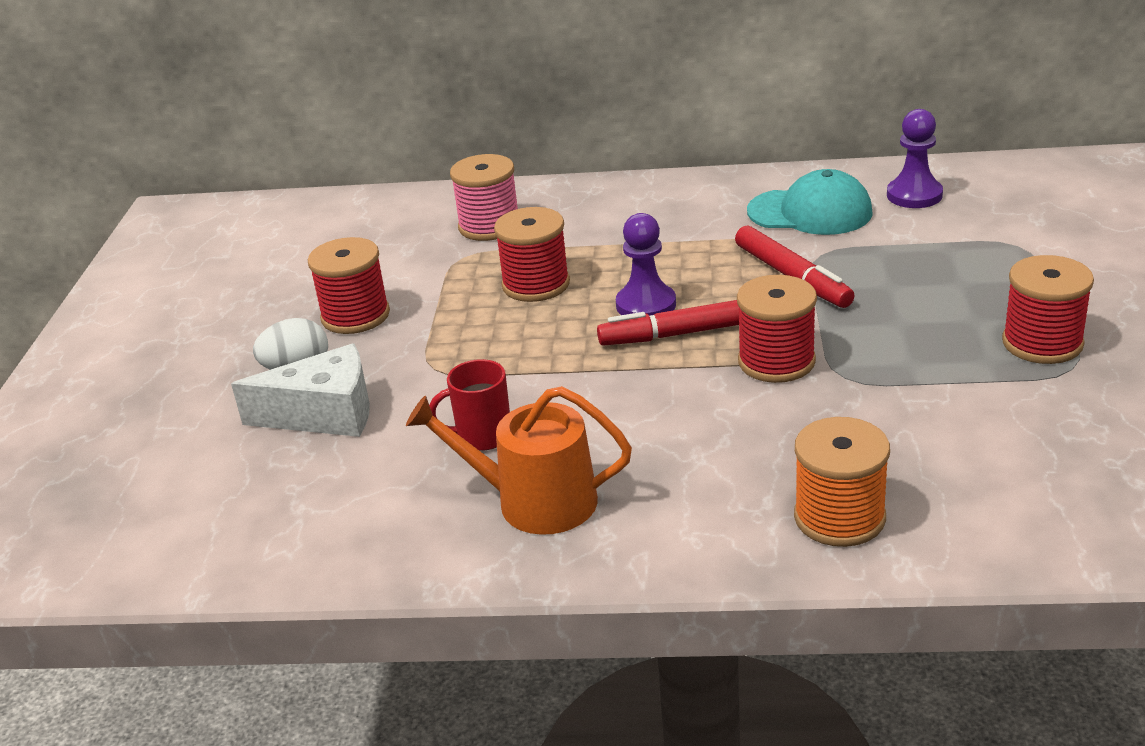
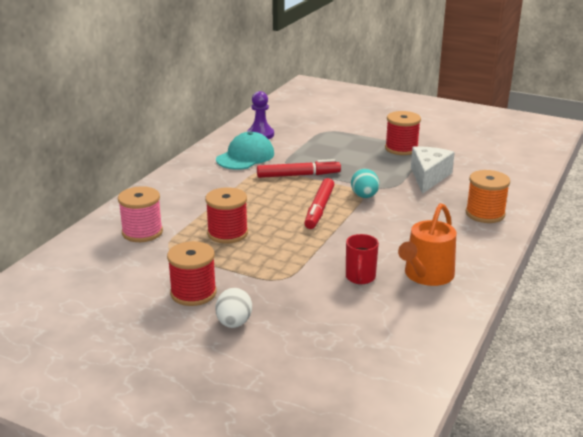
camera: 70 degrees left, 5 degrees down
(325, 414) = (294, 321): white cheese -> white cheese (428, 177)
(646, 305) = (283, 211): purple pawn -> none
(776, 361) = (364, 196): red spool -> turquoise egg

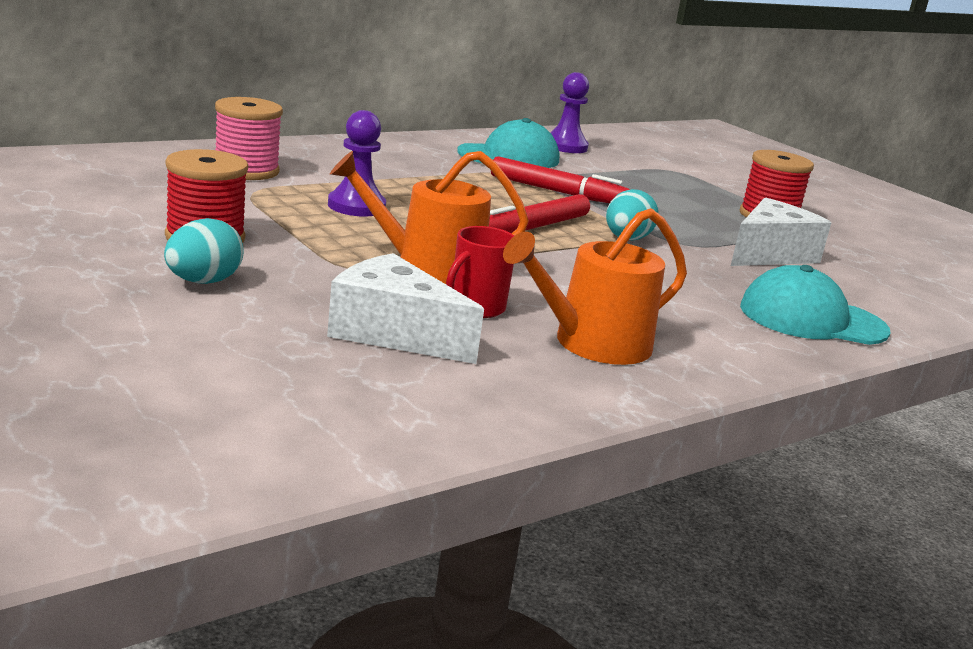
camera: 25 degrees right, 5 degrees down
(227, 233) = (356, 206): red spool -> purple pawn
(234, 323) = (203, 282): white egg -> turquoise egg
(312, 262) = (428, 269): none -> orange watering can
(348, 311) = (393, 333): none -> white cheese
(485, 214) = (812, 319): orange spool -> turquoise cap

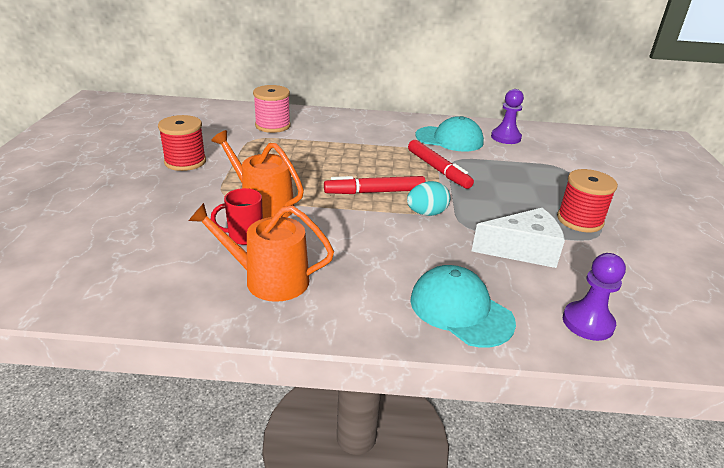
camera: 40 degrees right, 10 degrees up
(203, 282) = (142, 186): turquoise egg -> none
(356, 206) = (293, 157): purple pawn -> purple pawn (588, 322)
(393, 333) = (175, 239): white cheese -> none

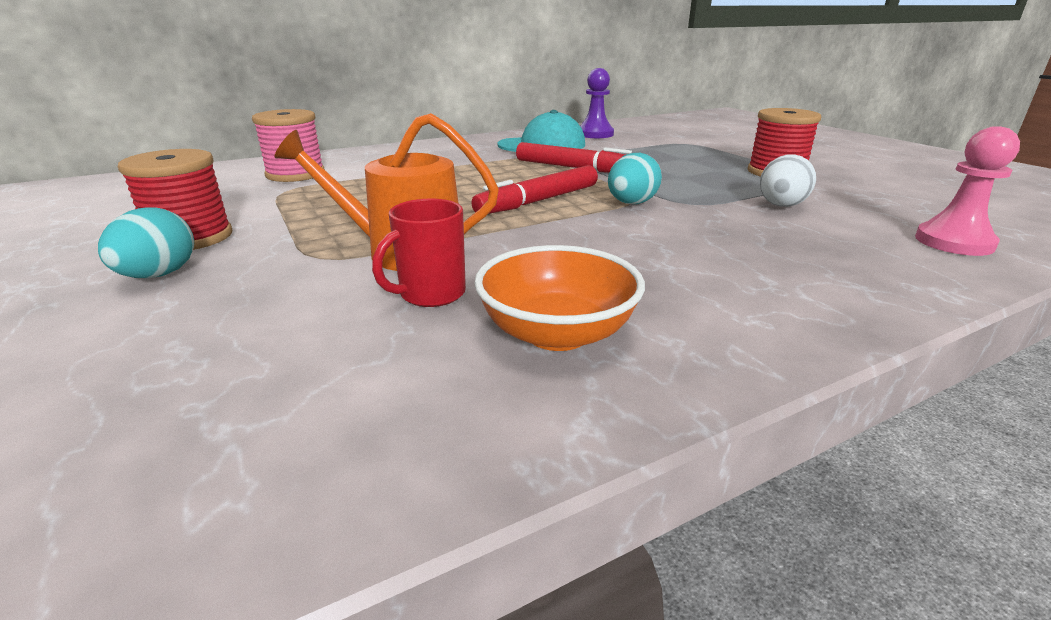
camera: 30 degrees left, 5 degrees down
(155, 182) = (159, 275): none -> turquoise egg
(269, 279) = (557, 333): orange watering can -> orange bowl
(460, 310) = (839, 275): turquoise cap -> none
(523, 250) = (781, 206): white cheese -> white egg
(588, 322) = (954, 242): purple pawn -> pink pawn

